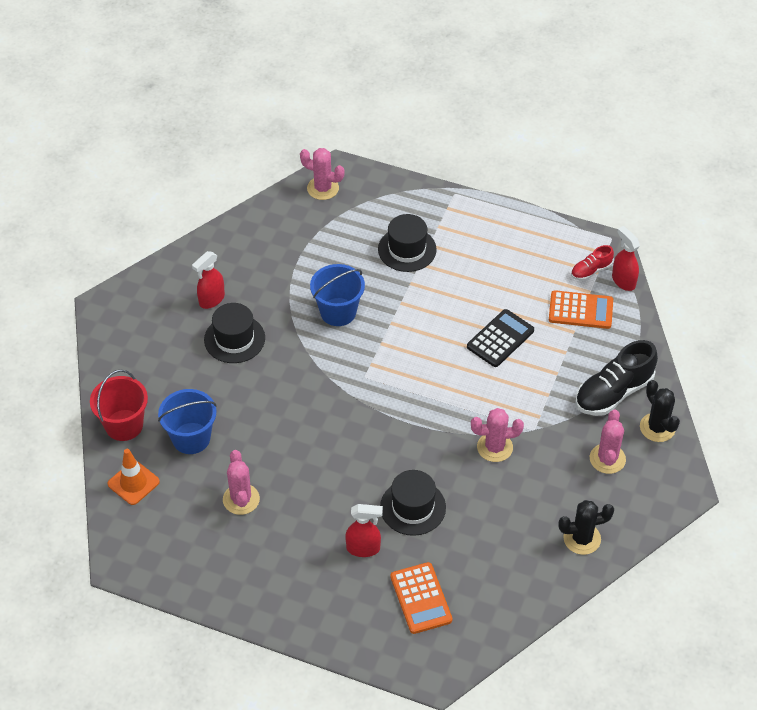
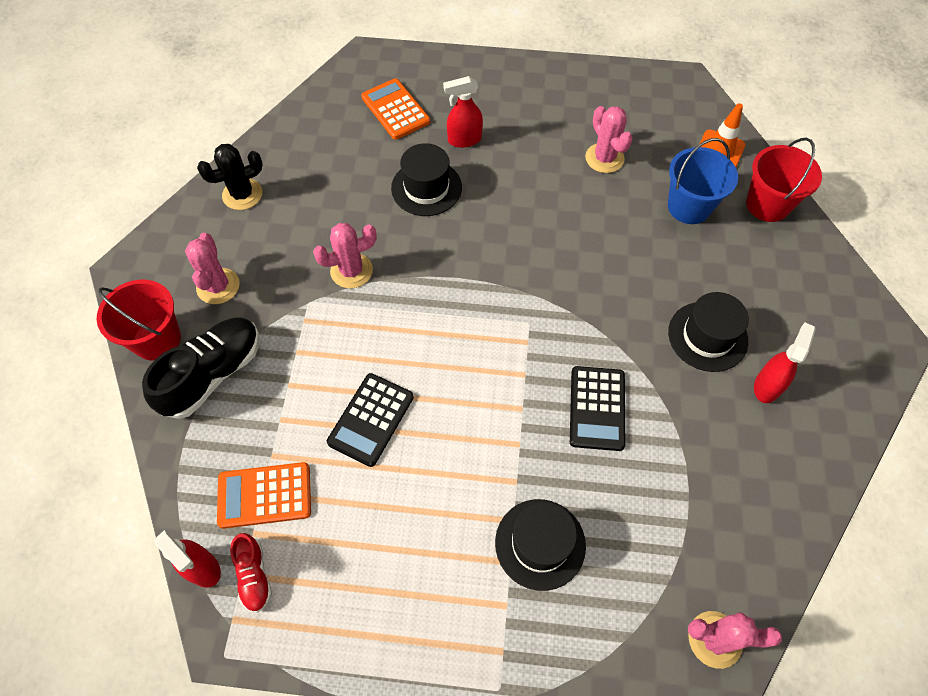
camera: 165 degrees right, 10 degrees up
(338, 312) = (597, 408): blue bucket -> black calculator
(591, 271) = (254, 576): red shoe -> red shoe turned 120 degrees clockwise
(657, 427) = (157, 339): black cactus -> red bucket

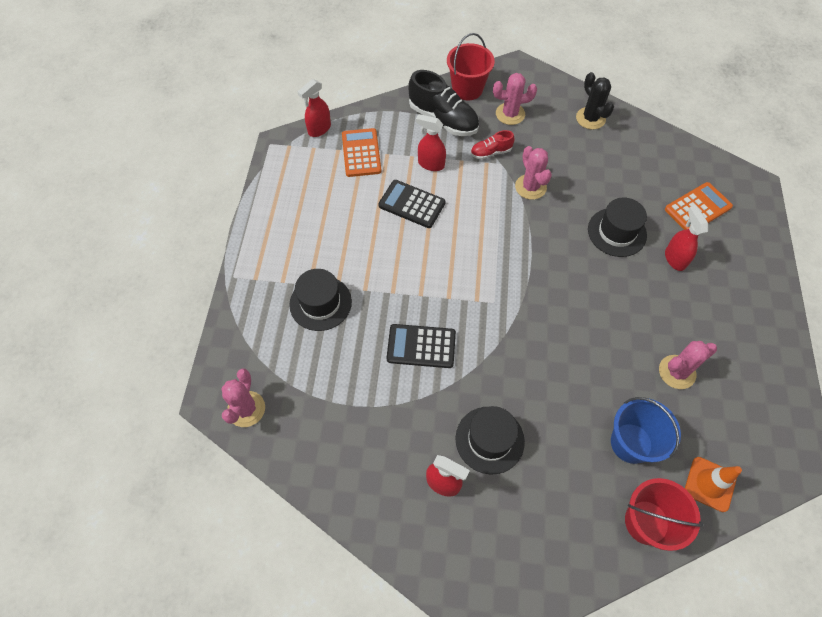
camera: 90 degrees right, 0 degrees up
(254, 576) = (313, 153): red shoe -> red shoe (491, 152)
(299, 393) = (430, 164): none -> red spray bottle

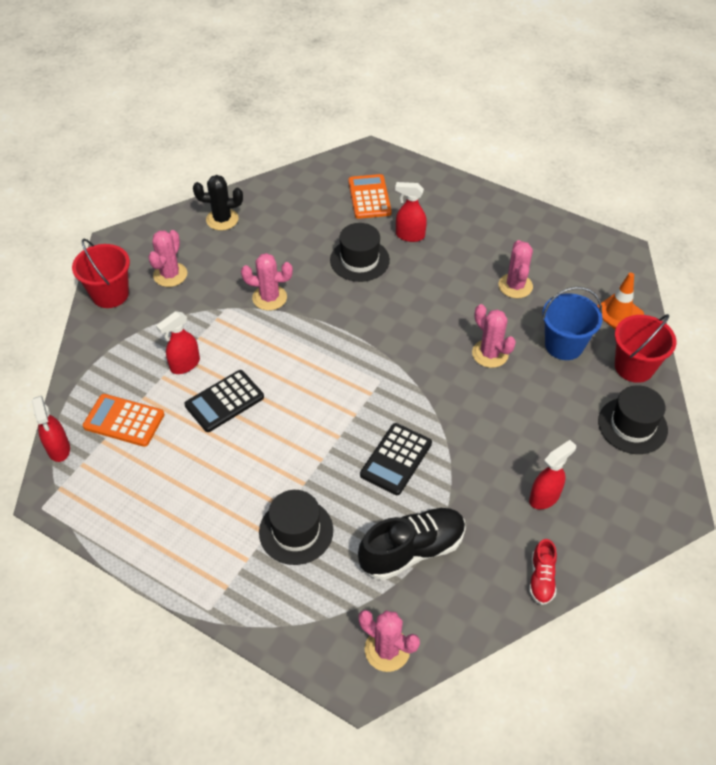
camera: 65 degrees left, 10 degrees down
(443, 119) = (134, 331): black shoe -> black shoe (412, 550)
(489, 440) = (518, 443): black hat -> black hat (632, 425)
(491, 152) = (206, 310): red shoe -> red shoe (541, 578)
(578, 379) = (490, 354): none -> pink cactus

